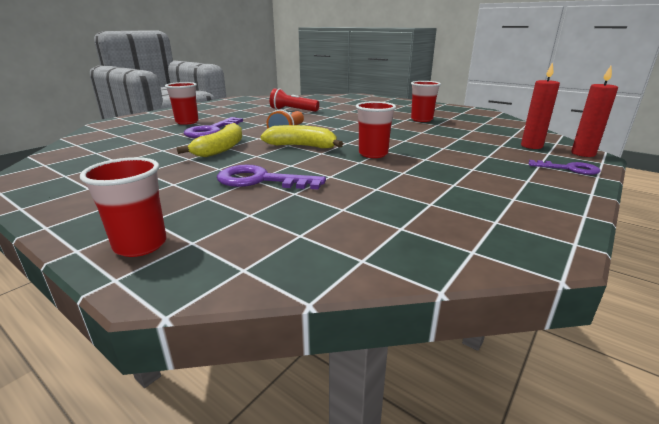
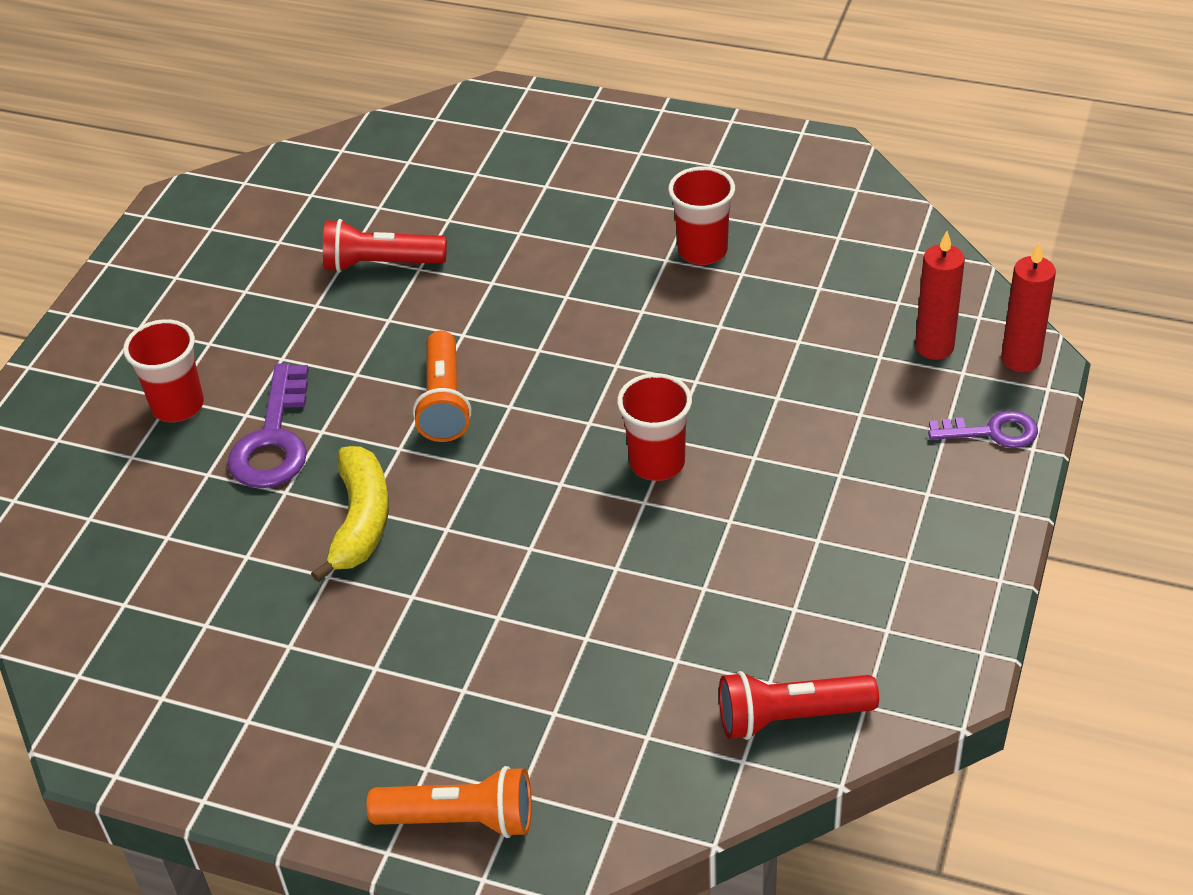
camera: 15 degrees left, 20 degrees up
(140, 245) = (460, 819): red cup -> orange flashlight
(261, 180) = (511, 616): purple key -> none
(302, 146) = (510, 466): yellow banana -> none
(410, 246) = (790, 717): none -> red flashlight

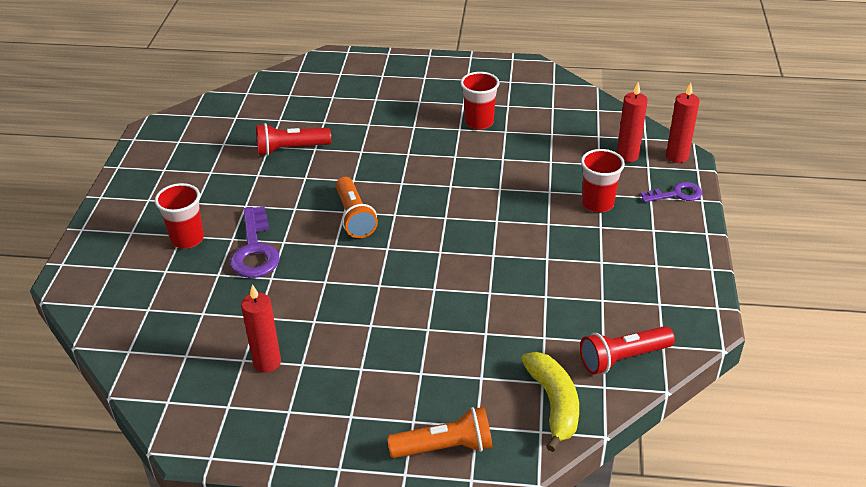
camera: 15 degrees left, 5 degrees down
(238, 635) = (267, 362): none -> red candle
(360, 521) = (324, 288): yellow banana -> yellow banana (553, 403)
(657, 463) = (493, 233): red cup -> red cup (597, 204)

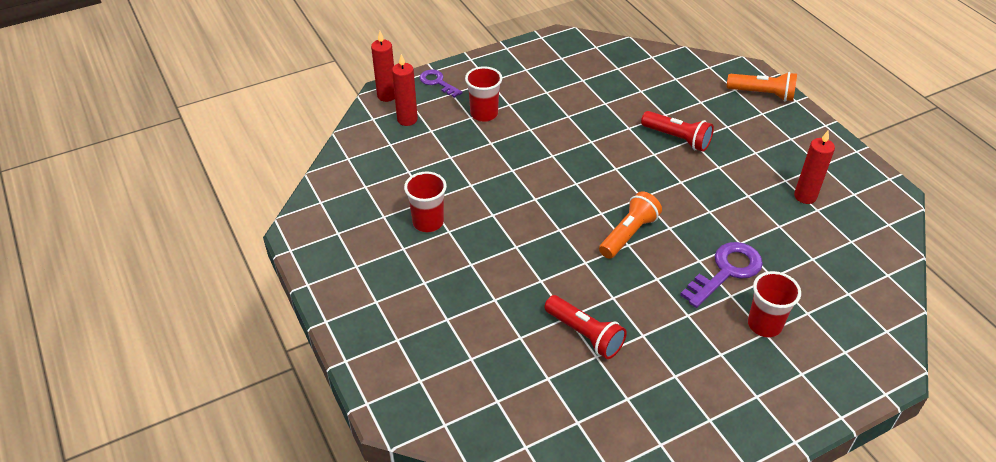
camera: 125 degrees left, 5 degrees up
(445, 447) = (762, 94): orange flashlight -> orange flashlight turned 150 degrees clockwise
(553, 403) = (686, 69): yellow banana -> none
(623, 358) = (623, 56): red flashlight -> red flashlight (677, 138)

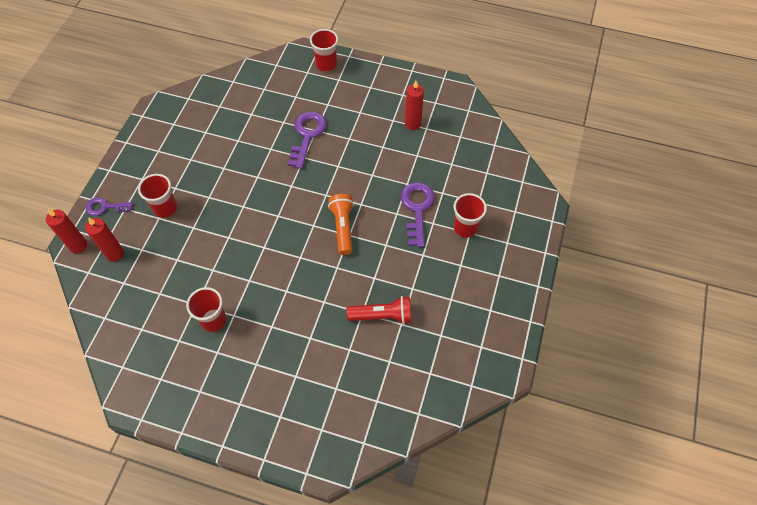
camera: 45 degrees left, 15 degrees up
(677, 138) = (307, 135): red flashlight -> purple key
(762, 94) = (326, 64): orange flashlight -> red cup

